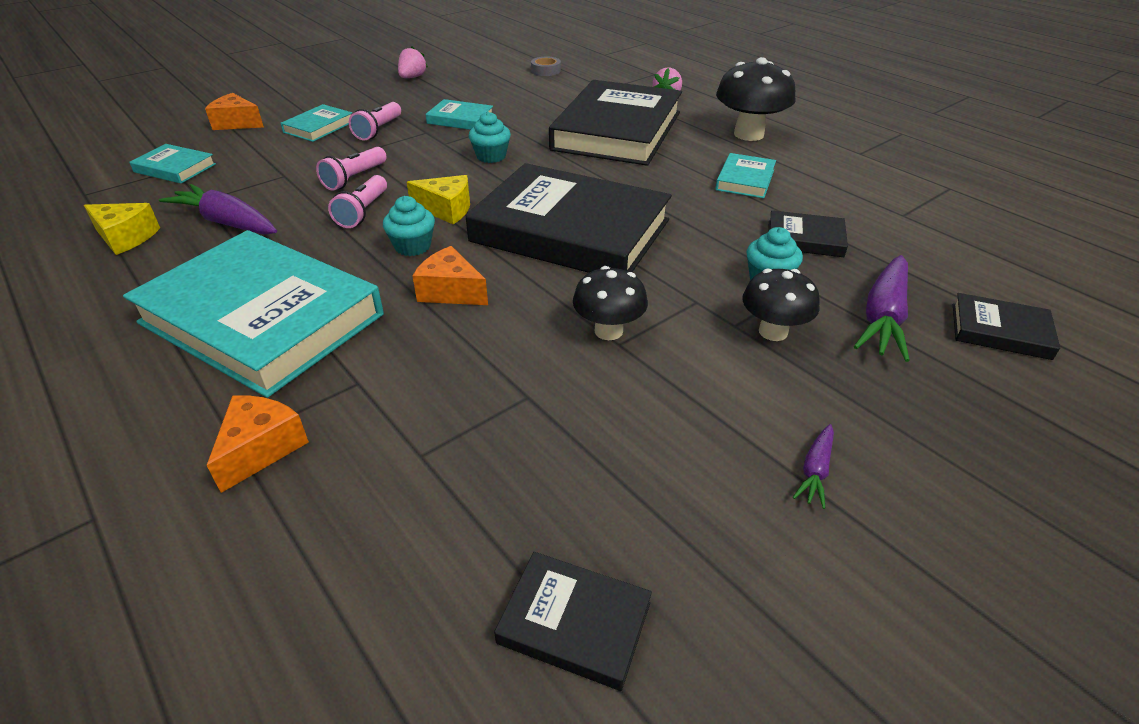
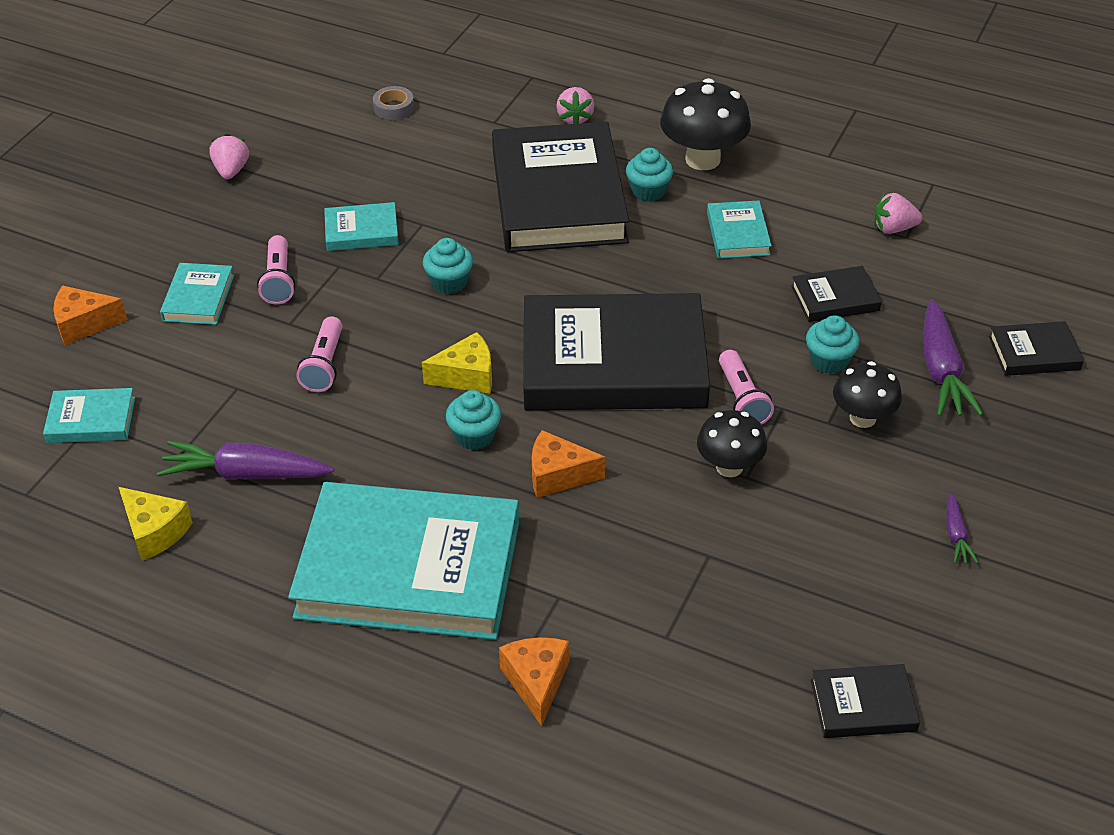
camera: 25 degrees left, 5 degrees up
(126, 237) = (155, 531): yellow cheese -> yellow cheese turned 45 degrees clockwise
(363, 212) = (381, 409): pink flashlight -> pink flashlight (742, 399)
(690, 142) = (648, 191): none -> turquoise cupcake
(893, 207) = (893, 228): none -> pink strawberry

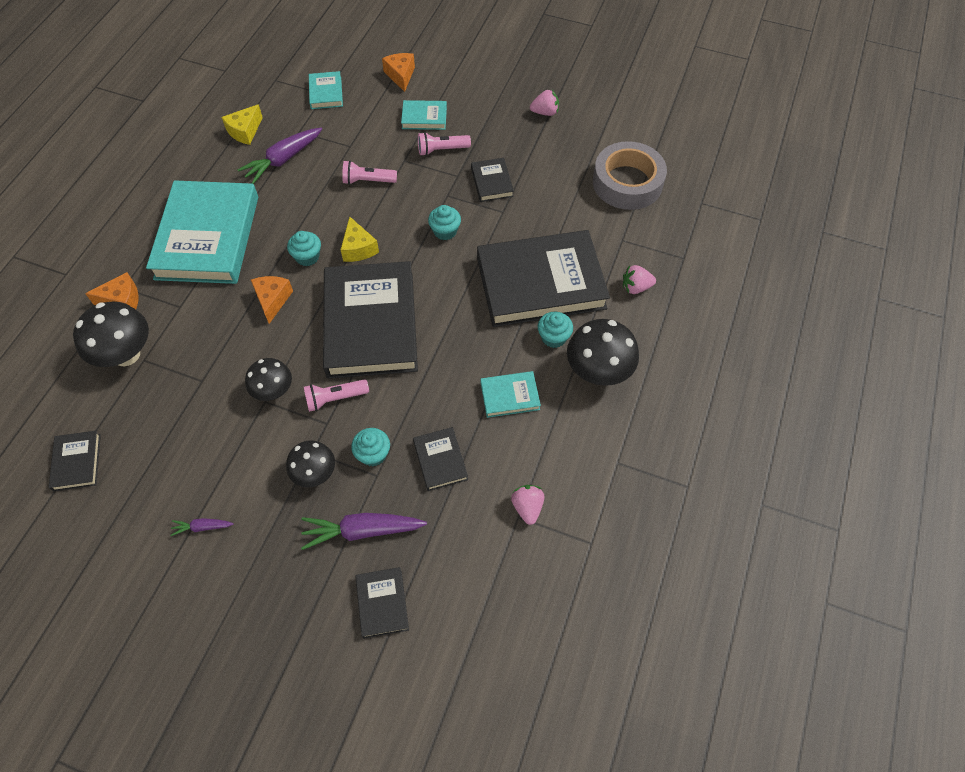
camera: 85 degrees right, 15 degrees up
(246, 474) = (283, 160): purple carrot -> purple carrot turned 135 degrees counterclockwise
(361, 231) = (492, 182): turquoise book -> black book
(394, 108) = (627, 182): grey tape -> grey tape, size x2.46
(654, 662) = (126, 354): none -> black mushroom

